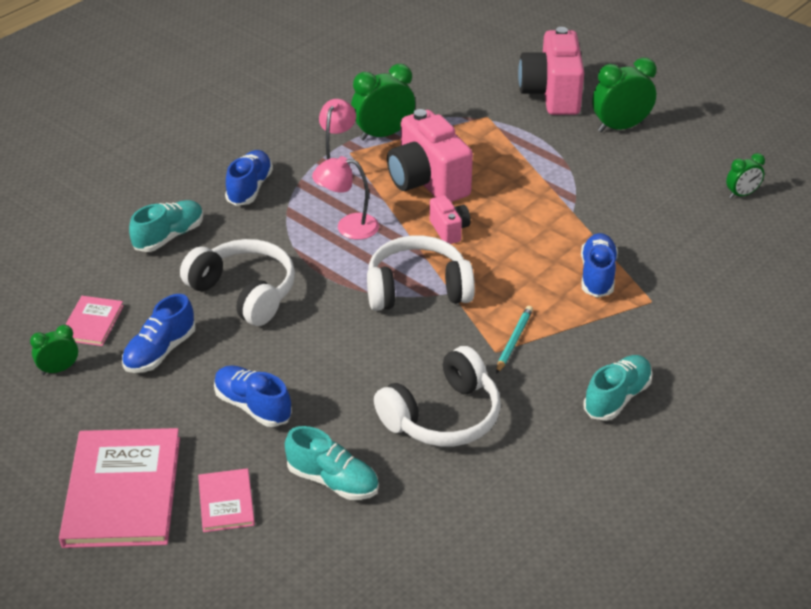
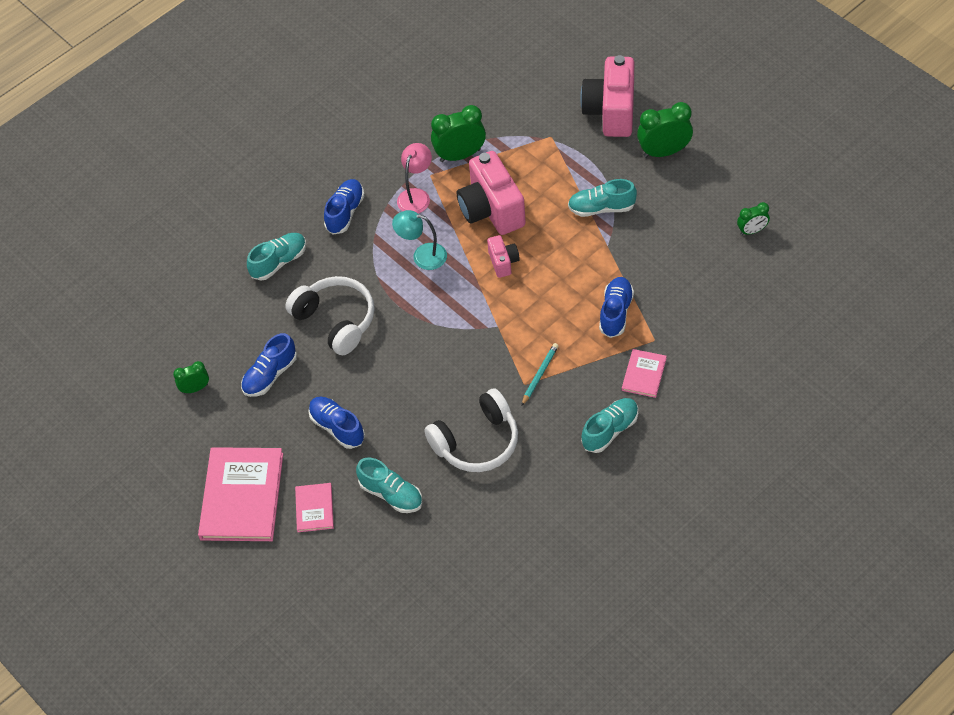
camera: 10 degrees right, 15 degrees up
(92, 323) = (219, 346): pink book -> pink book (644, 374)
(348, 226) = (422, 256): pink lamp -> turquoise lamp
(417, 289) = (471, 321): white headphones -> none
(559, 177) = (601, 208): none -> turquoise shoe

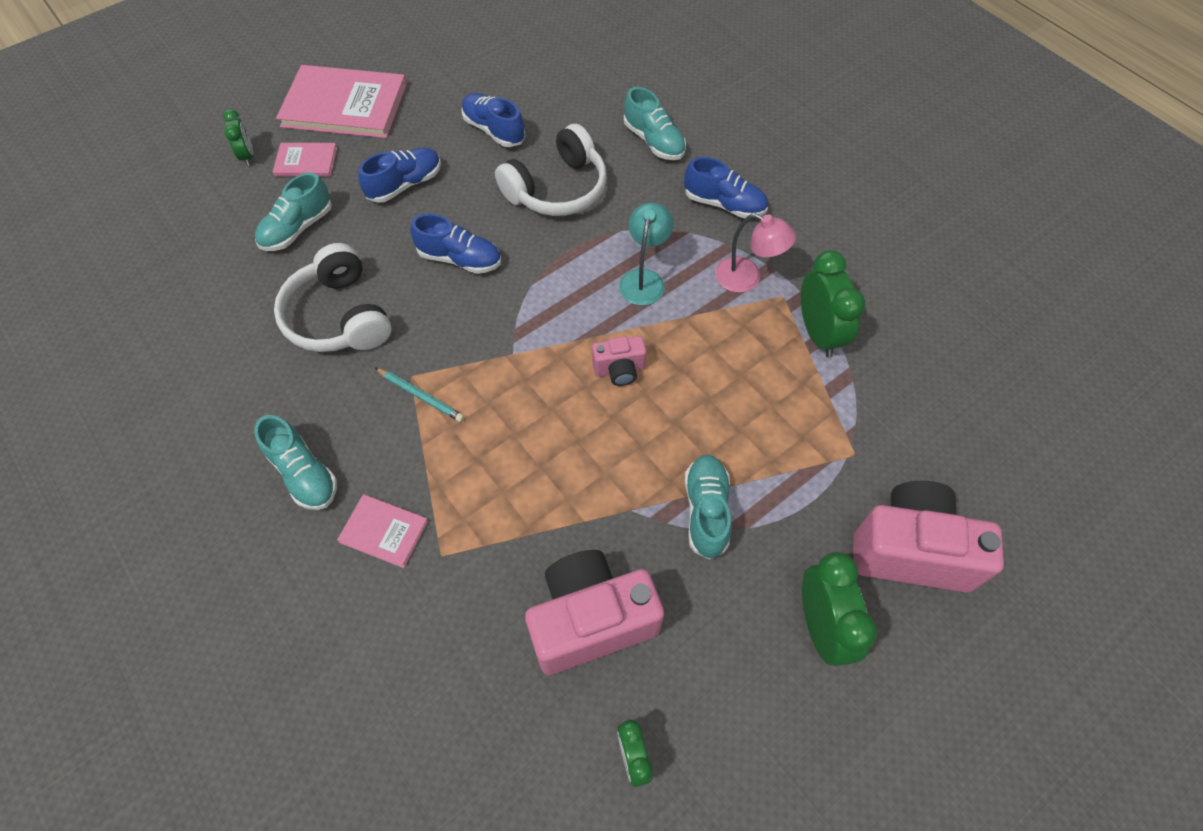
camera: 90 degrees right, 5 degrees up
(195, 388) = (492, 72): green clock -> green clock (248, 156)
(491, 210) = (715, 363): pink camera -> pink camera (591, 620)
(616, 313) = (503, 506): blue shoe -> blue shoe (460, 259)

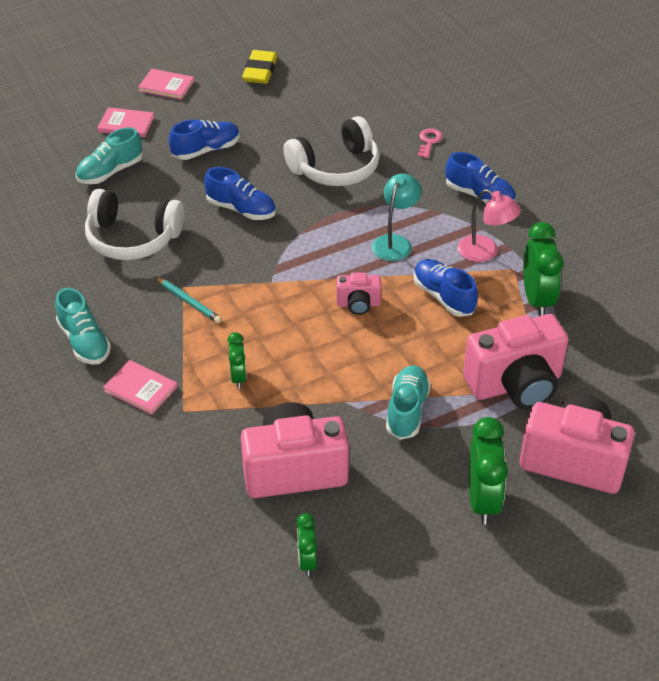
camera: 10 degrees right, 15 degrees down
(248, 156) = (78, 114): green clock -> green clock (238, 377)
(339, 317) = (132, 238): white headphones -> white headphones turned 60 degrees counterclockwise
(345, 105) = (166, 86): pink book -> pink book, size x0.49
(448, 74) = (260, 71): none -> yellow eraser
(494, 130) = (290, 118): blue shoe -> blue shoe (443, 297)
(654, 141) = (429, 141): turquoise shoe -> pink key
(821, 454) = (515, 385): none -> pink camera

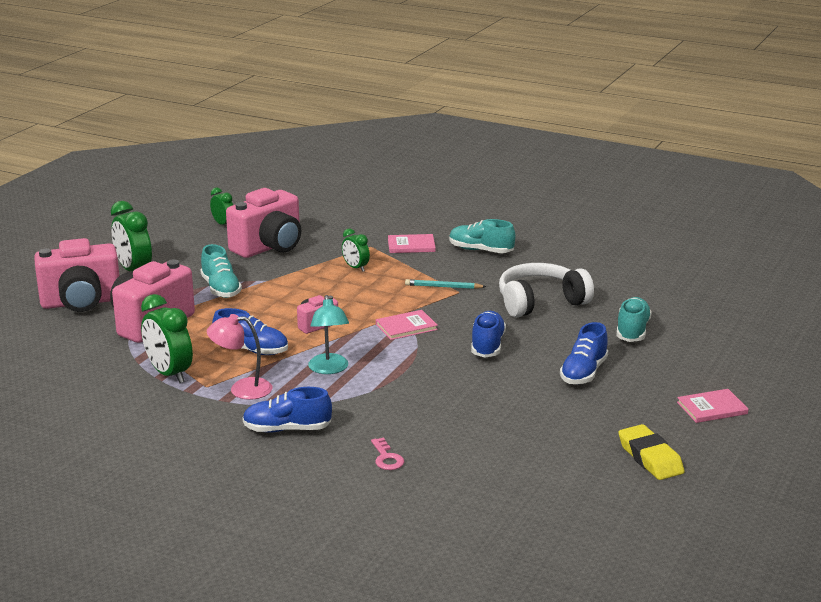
camera: 145 degrees right, 20 degrees down
(126, 124) = (685, 365): pink book -> pink book (406, 327)
(241, 209) = (487, 345): blue shoe -> blue shoe turned 105 degrees clockwise
(336, 168) = (449, 402): white headphones -> none

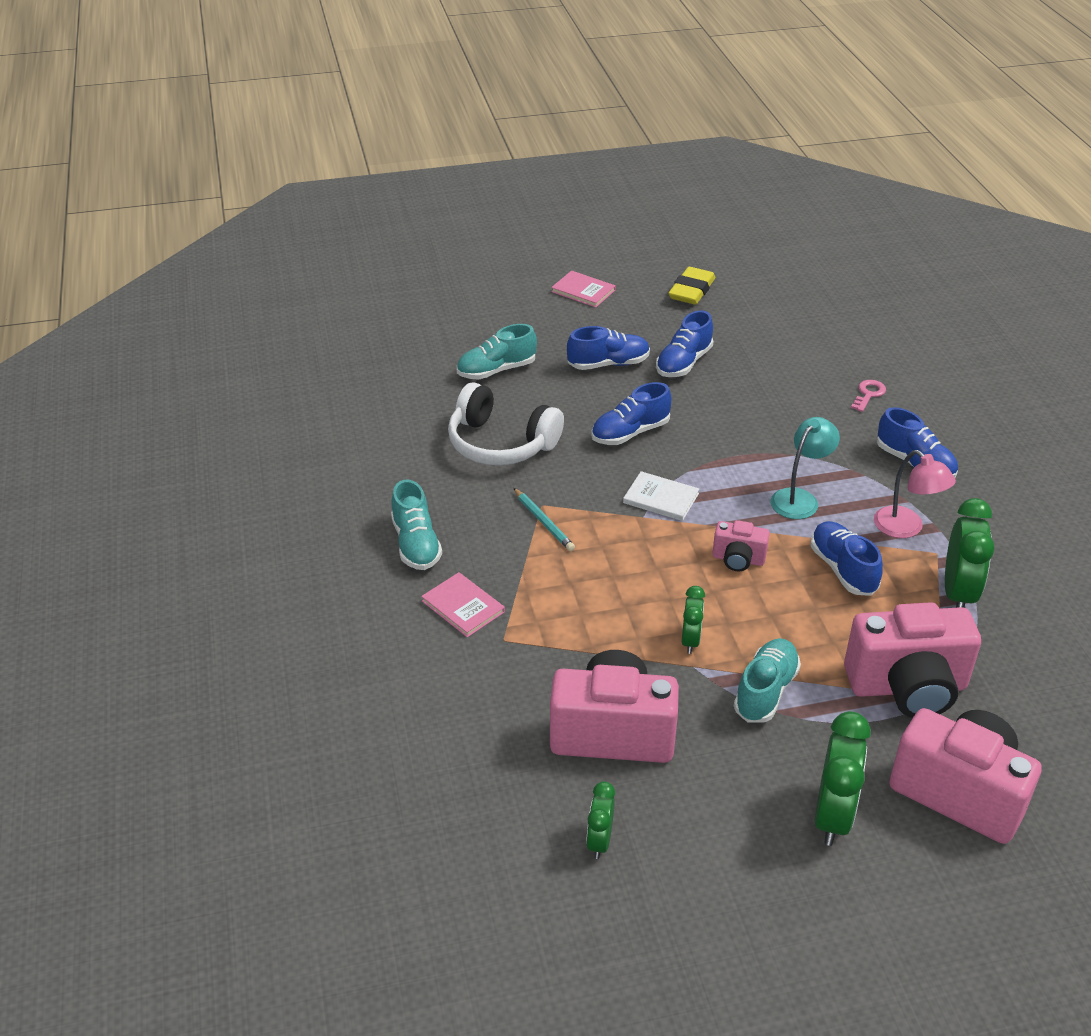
camera: 130 degrees left, 15 degrees up
(355, 268) = (577, 615): green clock -> green clock (690, 640)
(406, 327) = (661, 498): pink book -> white book
(543, 402) = (683, 363): none -> blue shoe

